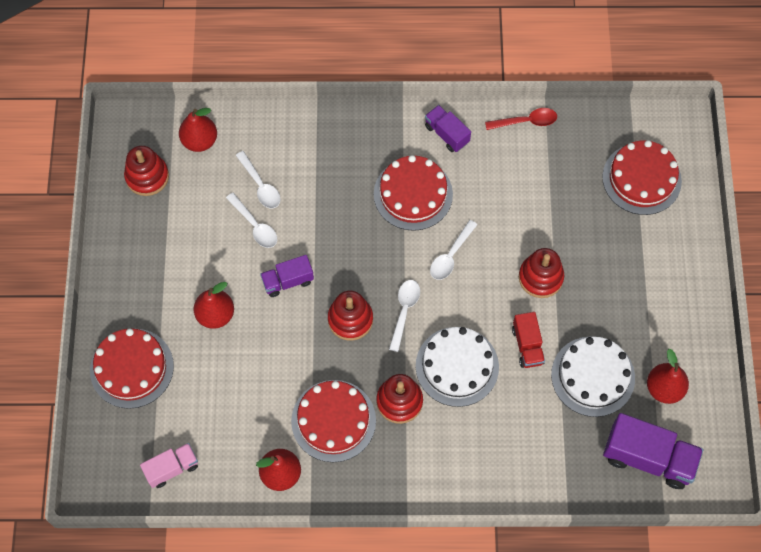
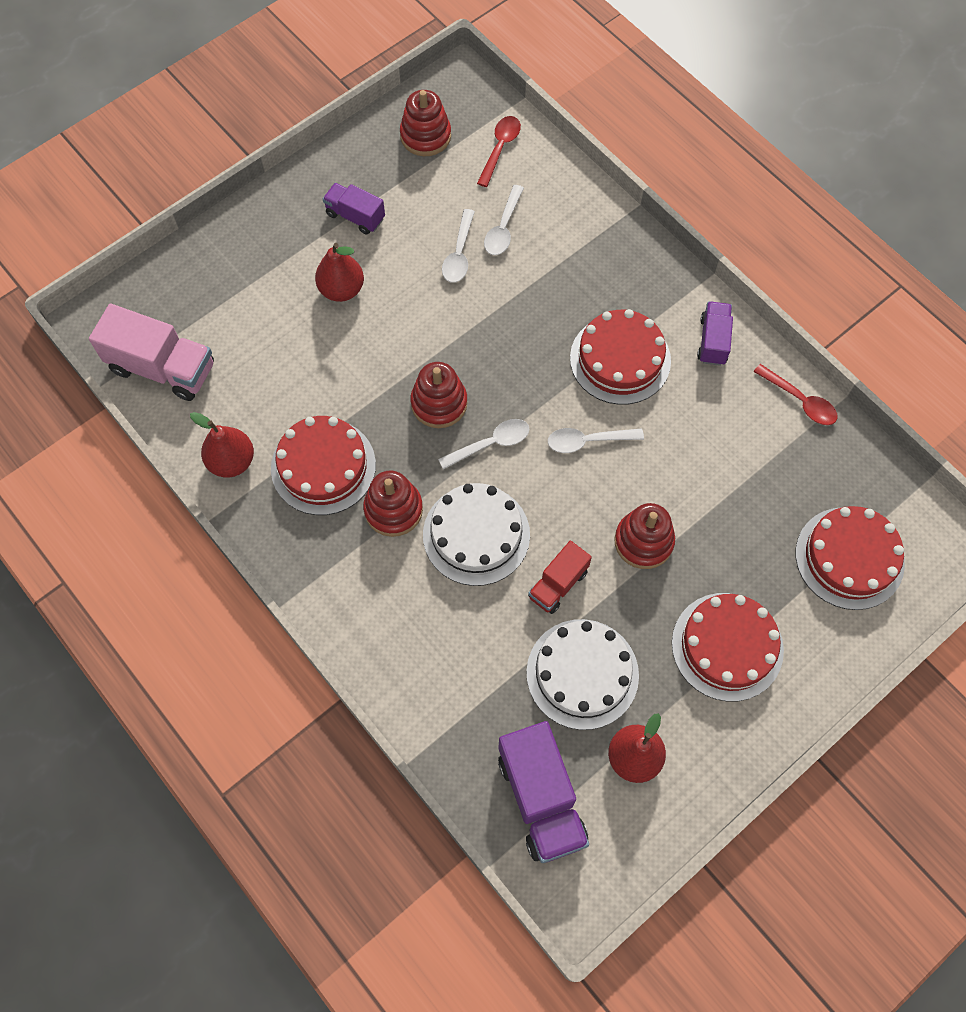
camera: 50 degrees right, 0 degrees up
(132, 368) = (231, 264): red cake -> red cake (727, 646)
(172, 468) = (162, 368): pink truck -> pink truck, size x1.72
(200, 141) = (500, 148): red pear -> red spoon
(288, 281) = (429, 322): purple truck -> purple truck (355, 216)

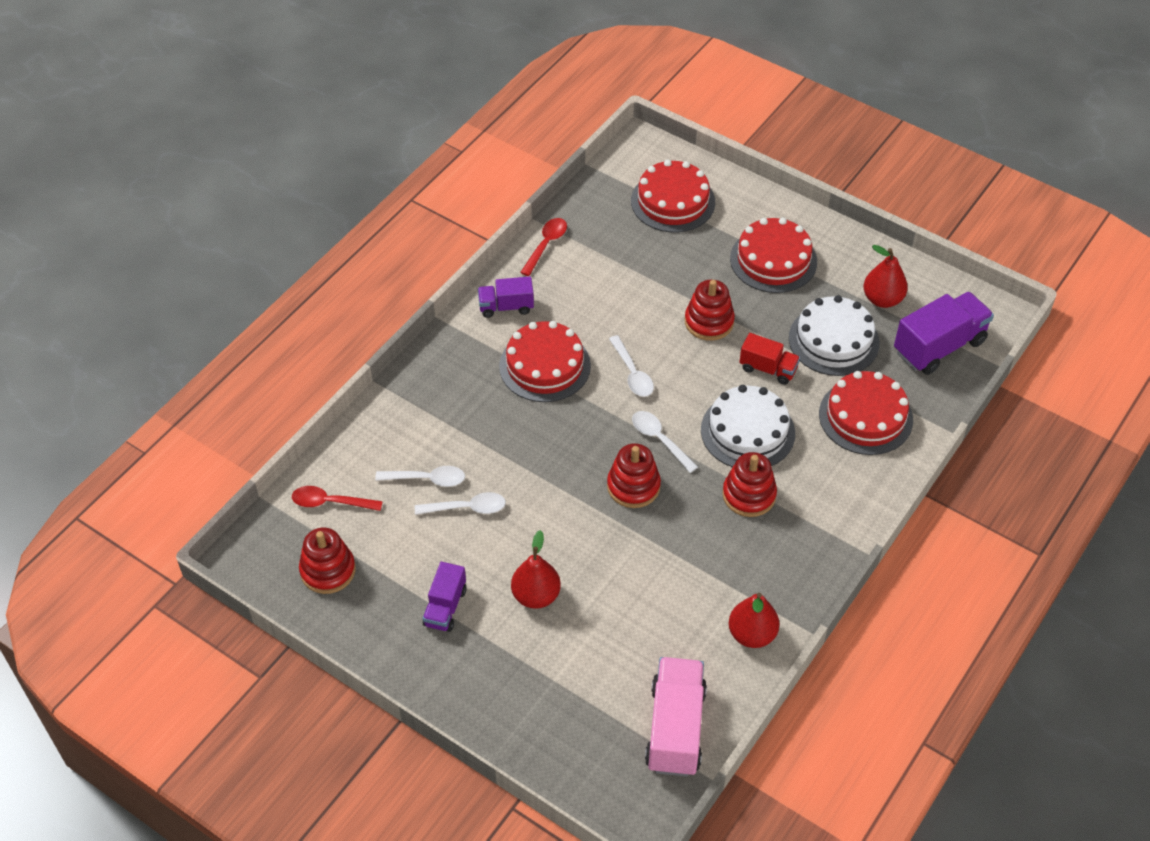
camera: 105 degrees left, 15 degrees down
(323, 466) = (728, 559): red cake -> red cake (865, 417)

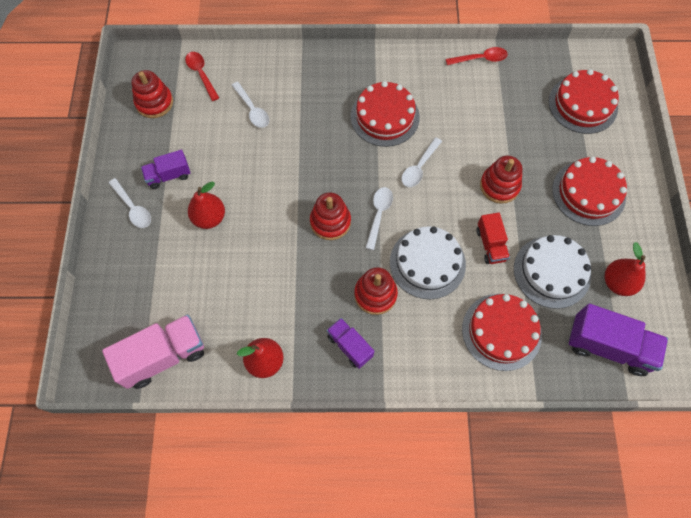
camera: 55 degrees right, 15 degrees up
(467, 508) = (247, 142): white spoon -> white spoon (133, 208)
(506, 307) = (413, 69): purple truck -> purple truck (350, 346)

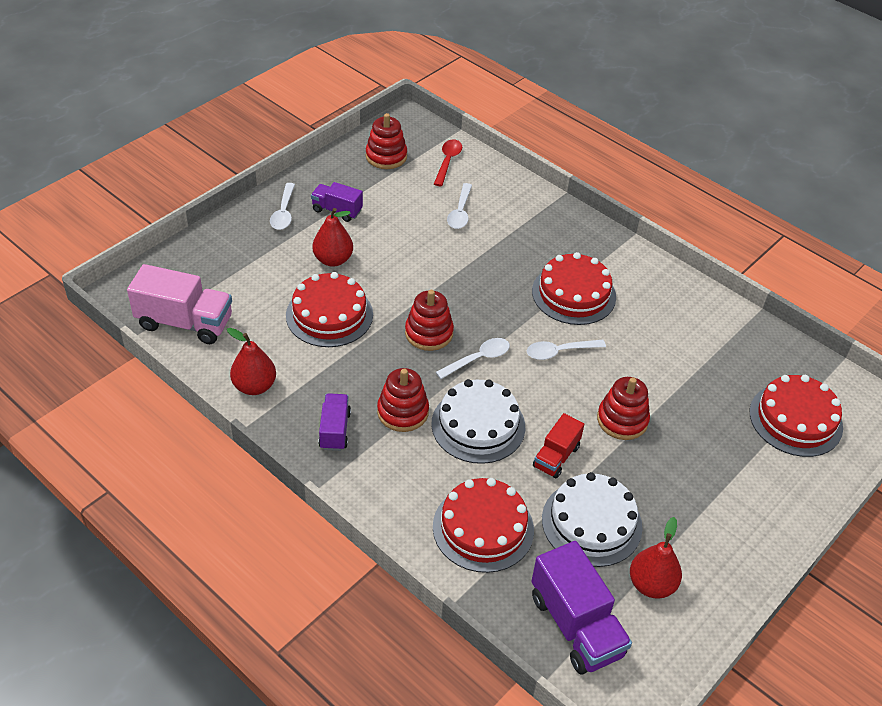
camera: 40 degrees right, 20 degrees down
(480, 59) = (726, 313): red spoon -> none
(588, 193) = (711, 492): red cake -> red cake (329, 315)

